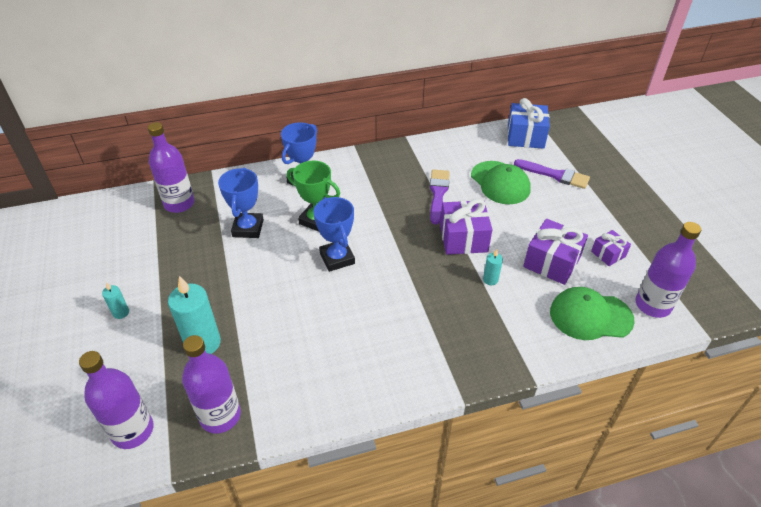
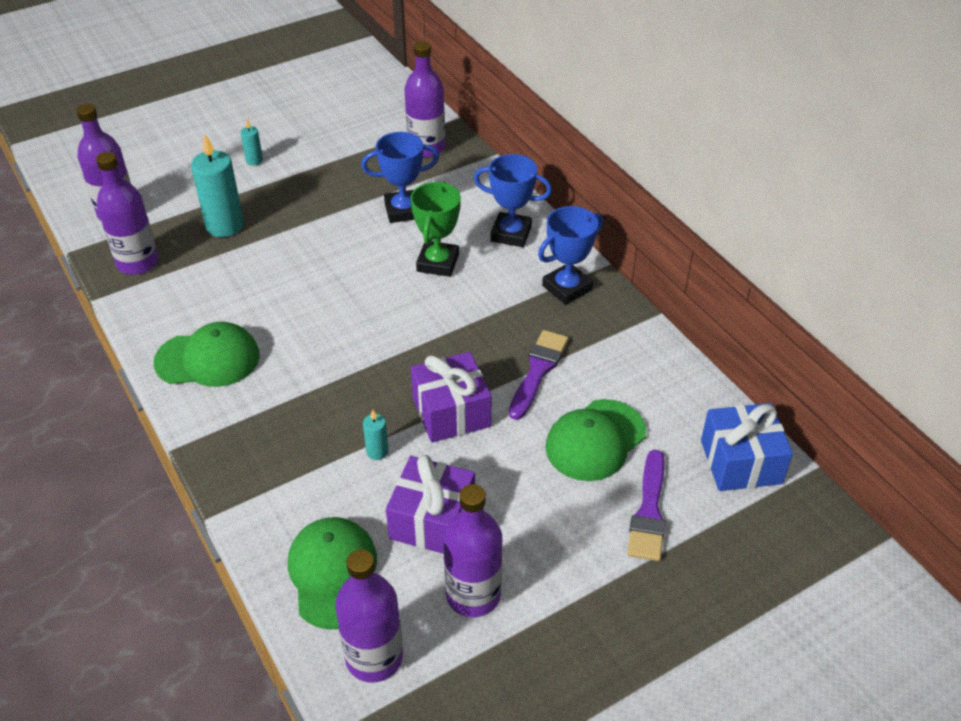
camera: 75 degrees right, 0 degrees up
(337, 258) = (375, 296): blue trophy -> blue trophy (567, 288)
(370, 369) = (208, 359): none -> green cap
(438, 194) = (538, 371): purple brush -> purple brush turned 60 degrees counterclockwise
(608, 254) = (473, 595): purple gift -> purple bottle

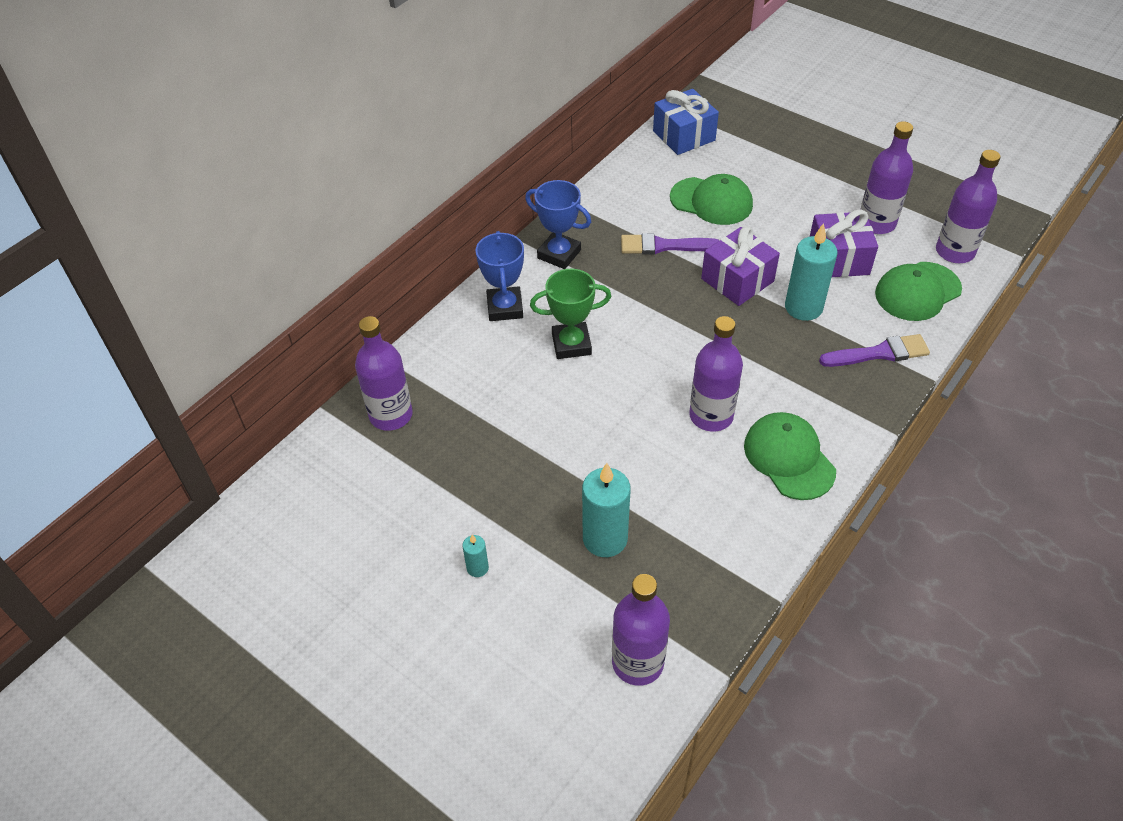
camera: 110 degrees left, 5 degrees up
(137, 262) = (704, 590): purple bottle -> purple bottle (711, 416)
(377, 451) = (803, 307): turquoise candle -> turquoise candle, size x2.07
(403, 210) = (507, 396): blue trophy -> none
(649, 511) = (754, 165): purple brush -> purple brush (879, 353)

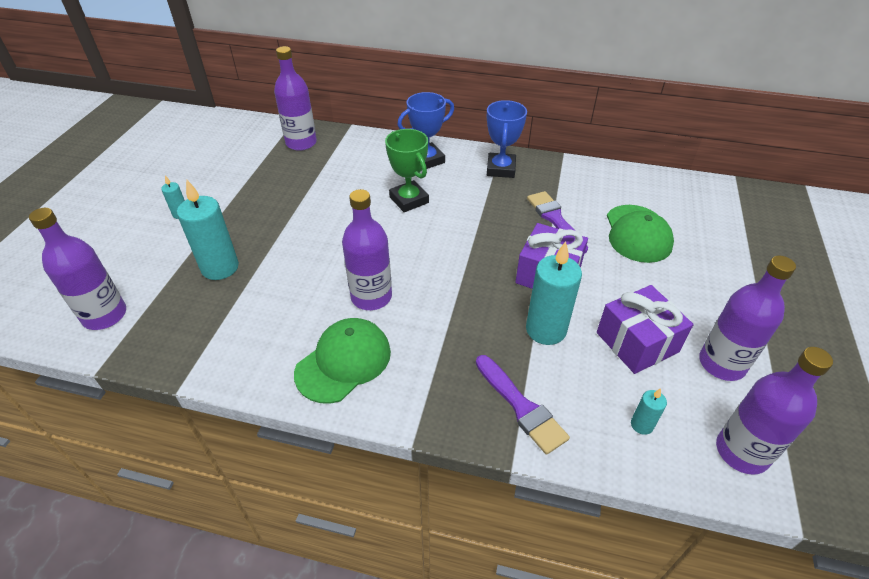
camera: 65 degrees right, 5 degrees down
(684, 135) = (708, 196): blue gift -> none
(917, 292) = (641, 425): green cap -> turquoise candle

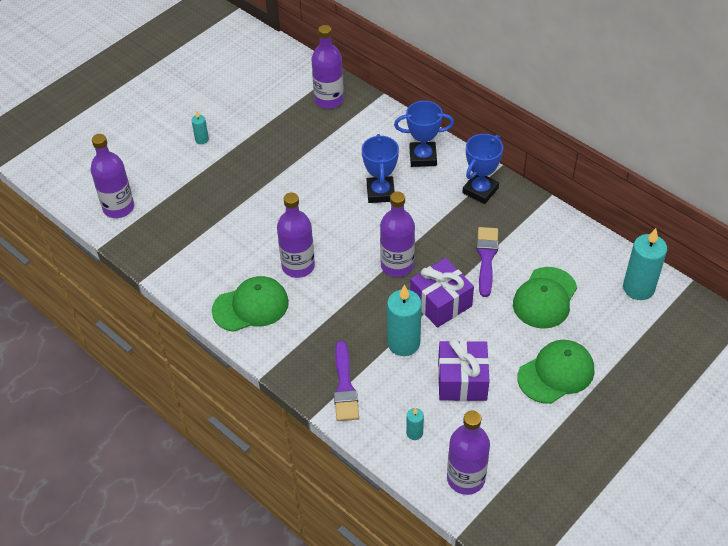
camera: 30 degrees right, 5 degrees up
(220, 267) = (207, 199): turquoise candle -> turquoise candle (638, 288)
(409, 200) = (380, 192): green trophy -> blue trophy
(713, 296) = (556, 373): none -> green cap
(721, 363) = (510, 422): purple bottle -> purple bottle (397, 265)

